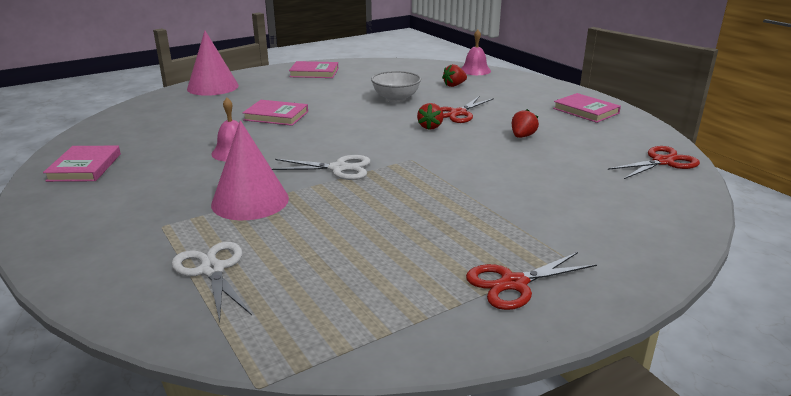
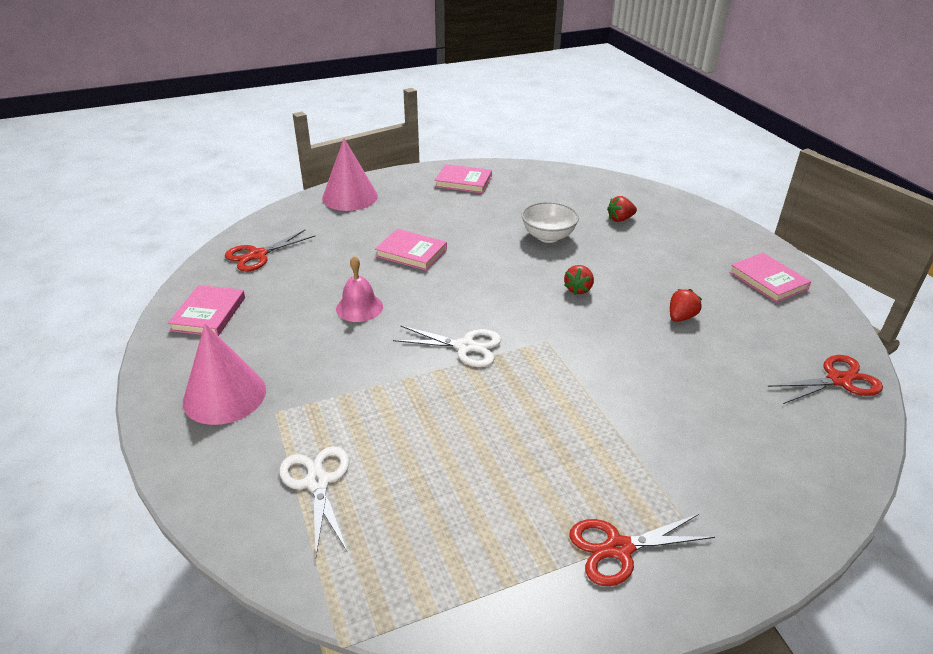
camera: 10 degrees right, 10 degrees up
(250, 201) = (366, 386): pink cone -> pink cone (224, 395)
(458, 113) = (614, 269): red scissors -> red scissors (257, 255)
(475, 70) = (650, 194): pink bell -> none

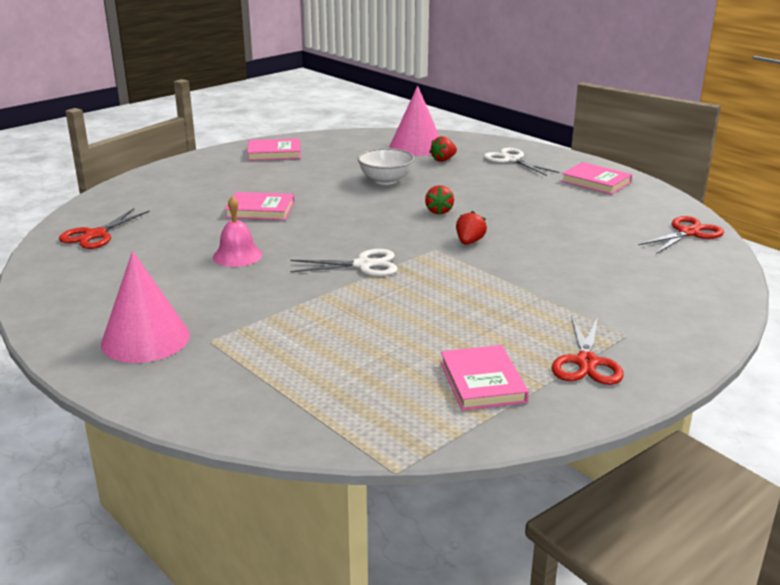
camera: 20 degrees left, 10 degrees down
(209, 314) = (77, 285): pink book -> pink book (482, 382)
(317, 482) = (291, 378): white scissors -> white scissors (511, 160)
(350, 197) = (163, 179): pink cone -> pink cone (416, 146)
(618, 549) = (586, 362): red scissors -> red scissors turned 45 degrees counterclockwise
(681, 317) = (540, 215): red strawberry -> red strawberry (469, 242)

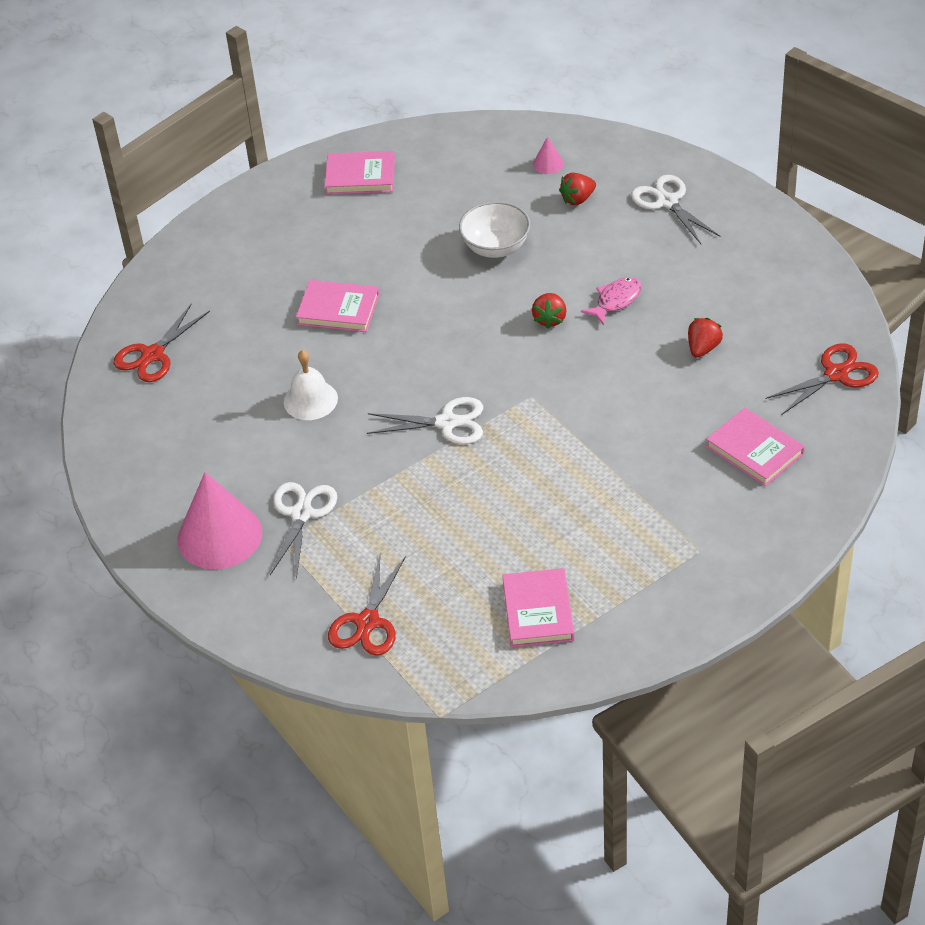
camera: 10 degrees right, 20 degrees up
(229, 322) = (301, 514): none -> white scissors
(237, 255) = (310, 400): pink bell -> white bell
(416, 146) = (548, 164): pink cone -> pink cone, size x0.43
(469, 242) = (573, 383): red strawberry -> red strawberry (703, 348)
(490, 202) = (616, 301): none -> pink fish
(586, 362) = (646, 589): red scissors -> red scissors (368, 622)
(596, 182) = (761, 258): pink book -> pink book (754, 450)

